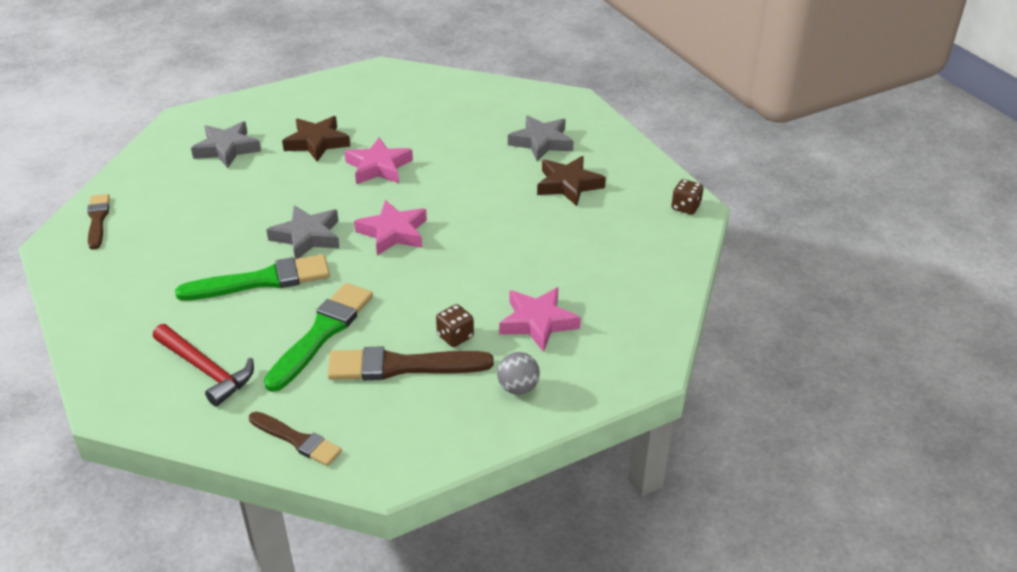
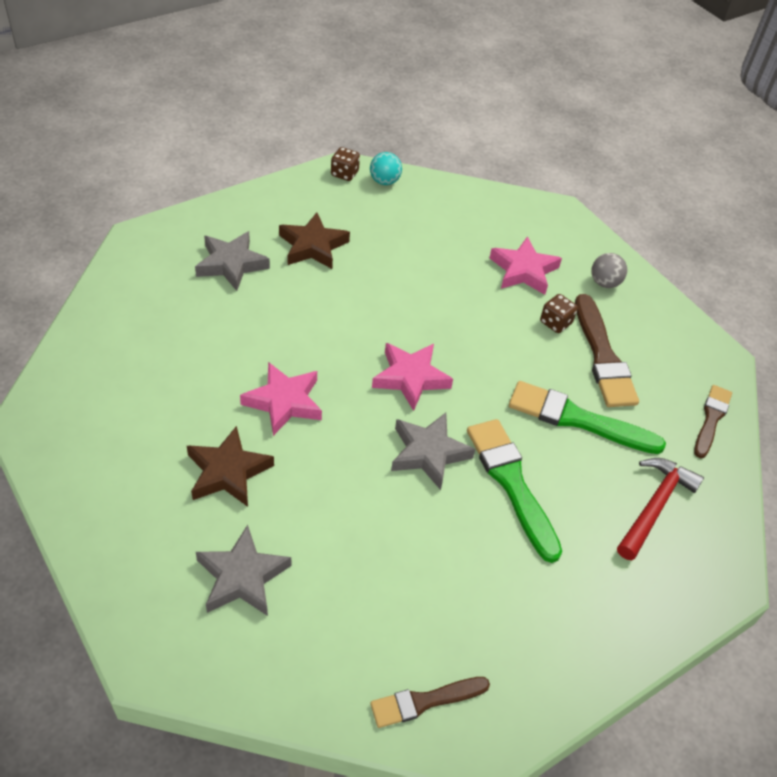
camera: 100 degrees left, 10 degrees up
(678, 233) = (384, 181): none -> turquoise ball

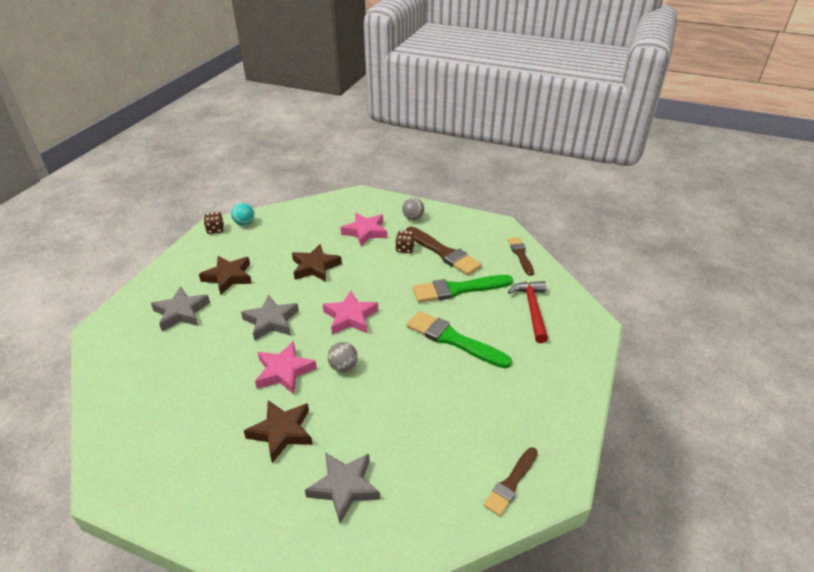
camera: 30 degrees left, 10 degrees down
(352, 436) = (343, 367): none -> grey ball
(422, 287) = (315, 267): none -> brown star
(428, 453) = (395, 350): grey star -> grey star (271, 321)

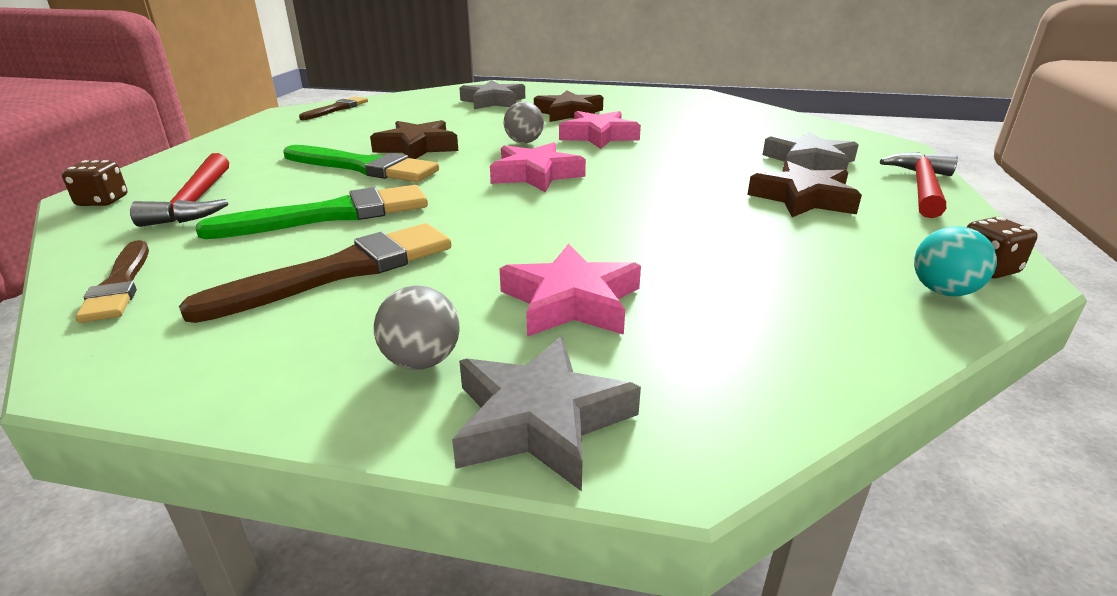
camera: 170 degrees right, 10 degrees down
(159, 279) = (921, 187): none -> red hammer
(271, 321) = (659, 164): grey star -> grey star (540, 420)
(315, 267) = (648, 223): brown star -> brown star (417, 147)
(405, 249) = (446, 271): brown dice -> brown dice (103, 201)
(443, 253) = (341, 271): brown brush -> brown brush turned 105 degrees clockwise

